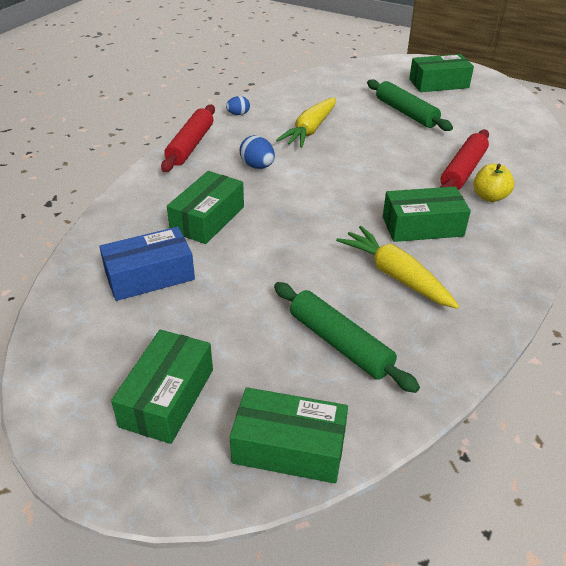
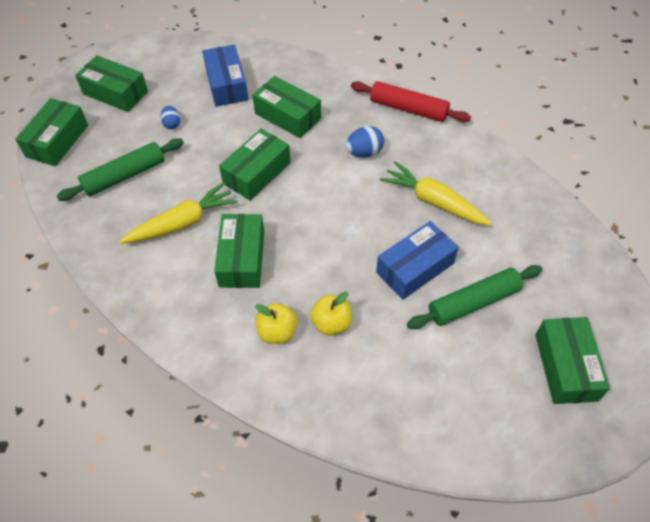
camera: 100 degrees right, 15 degrees up
(238, 114) = (472, 146): blue egg -> blue egg (172, 124)
(303, 231) = (257, 173): none -> green box
(386, 136) = (415, 268): none -> blue box
(463, 171) = (331, 323): red rolling pin -> yellow apple

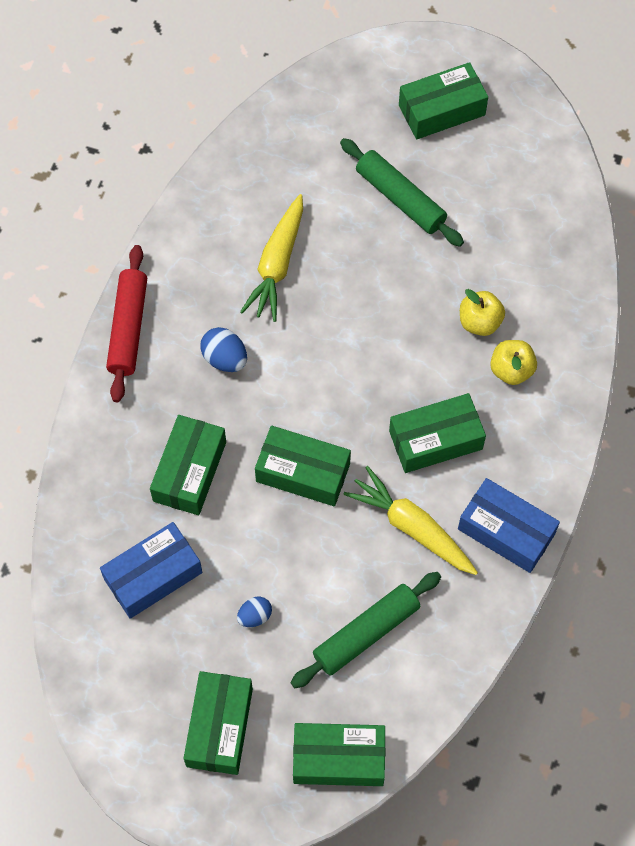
camera: 110 degrees left, 10 degrees up
(125, 176) = (366, 633): green rolling pin -> green rolling pin turned 75 degrees counterclockwise
(415, 268) = (378, 262): blue box -> blue box (506, 531)

